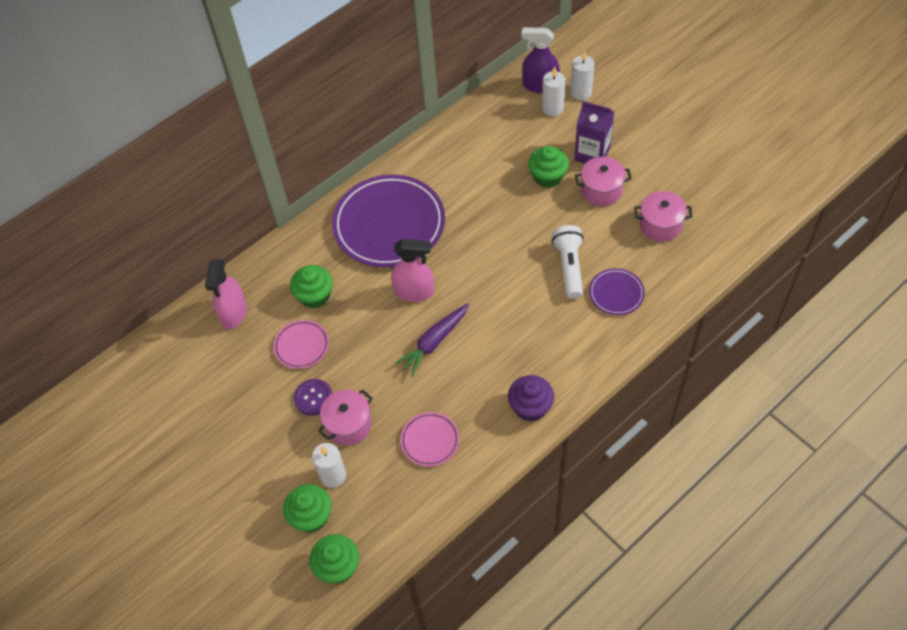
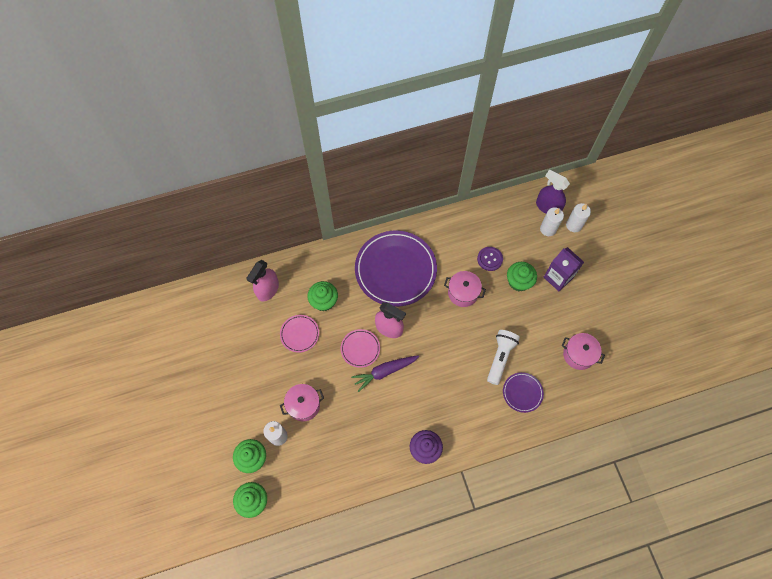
camera: 20 degrees right, 10 degrees up
(313, 398) = (290, 375): purple button -> purple button (489, 259)
(430, 440) = (349, 441): pink plate -> pink plate (360, 349)
(601, 190) = (550, 309): pink pot -> pink pot (463, 293)

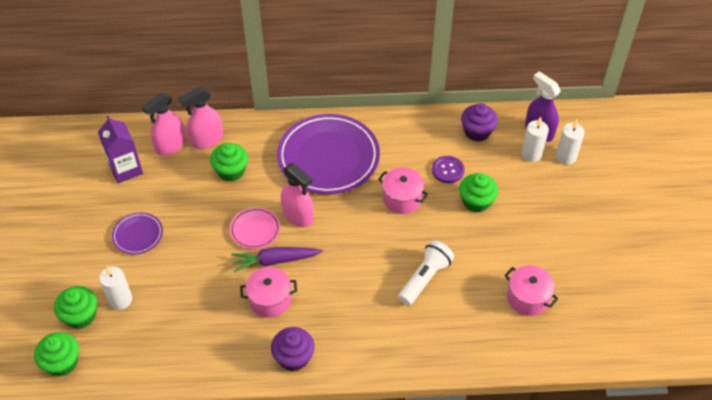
camera: 15 degrees right, 15 degrees down
(295, 277) = (207, 140): none -> pink spray bottle
(299, 334) = (189, 198): pink plate -> none
(303, 405) = (164, 274): pink pot -> pink pot (270, 300)
(502, 218) = (477, 131): none -> purple cupcake
(522, 392) = (440, 324): purple plate -> purple plate (138, 235)
(558, 277) = (527, 208): purple carton -> purple carton (126, 169)

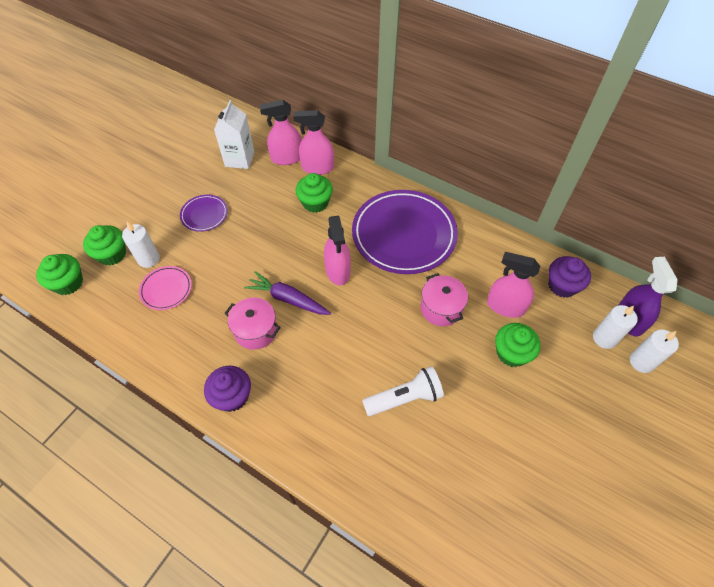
camera: 35 degrees right, 5 degrees up
(126, 169) = (239, 159): purple carton -> white carton
(255, 230) = (294, 262): pink plate -> pink plate (166, 289)
(448, 170) = (505, 306): purple button -> pink spray bottle
(527, 298) = (493, 486): pink pot -> none

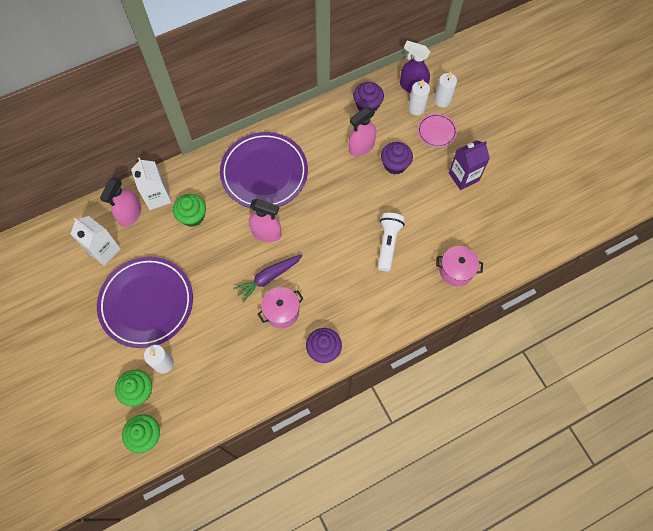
camera: 60 degrees left, 10 degrees up
(166, 289) = (203, 361): pink plate -> pink plate (436, 132)
(204, 215) = (147, 303): purple plate -> purple plate, size x2.16
(317, 167) = (157, 197): pink spray bottle -> white carton
(441, 308) = (339, 185): pink pot -> pink pot (456, 271)
(511, 353) = (395, 164): green cupcake -> purple cupcake
(559, 443) = (463, 177): none -> purple carton

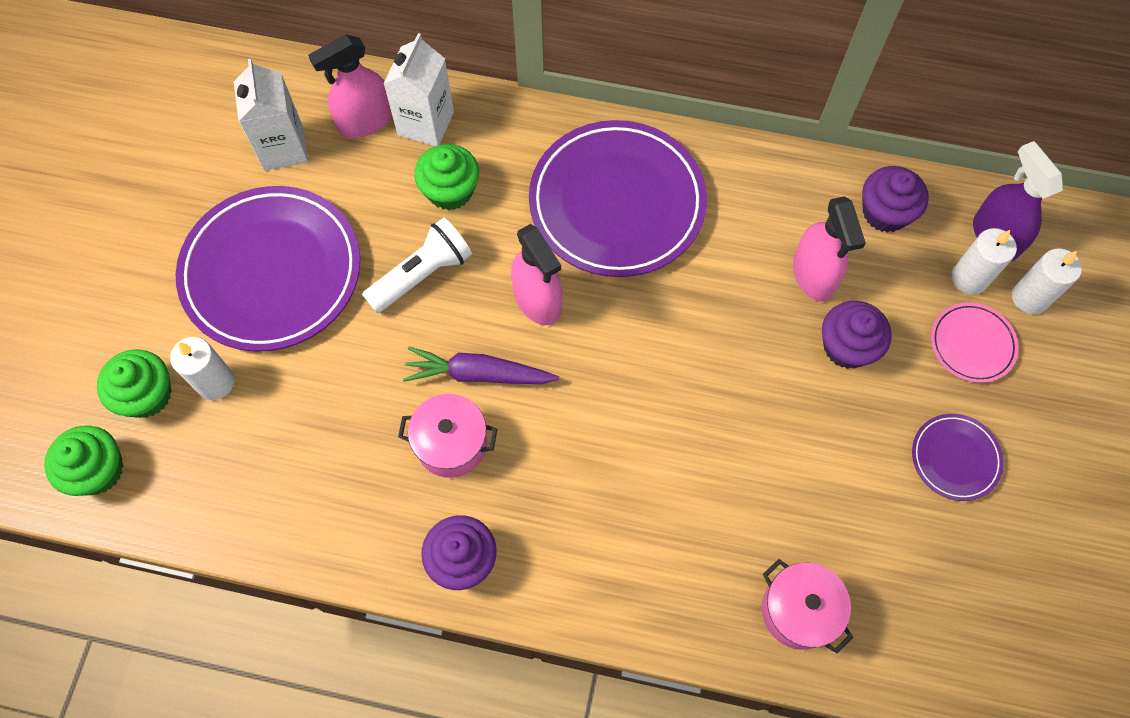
camera: 40 degrees right, 0 degrees up
(361, 147) = (813, 275): pink spray bottle -> pink spray bottle turned 105 degrees counterclockwise
(388, 243) = (719, 470): white flashlight -> white flashlight (422, 275)
(463, 177) = (955, 458): purple carton -> purple plate

